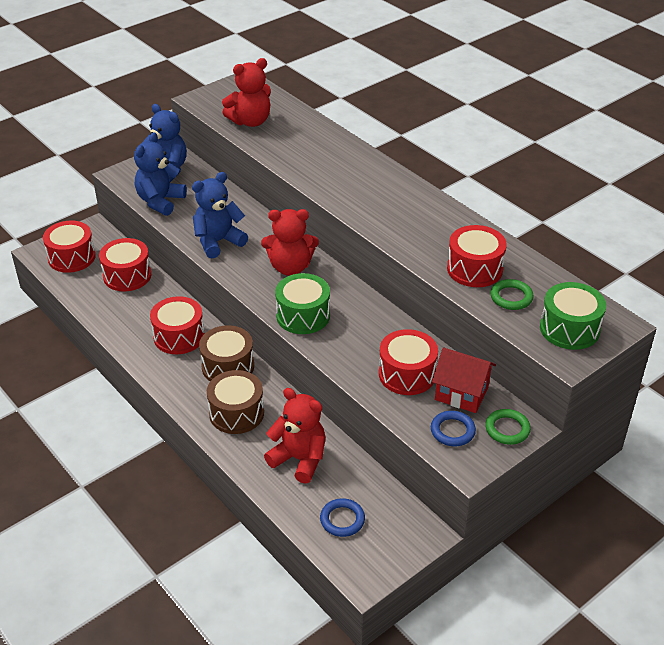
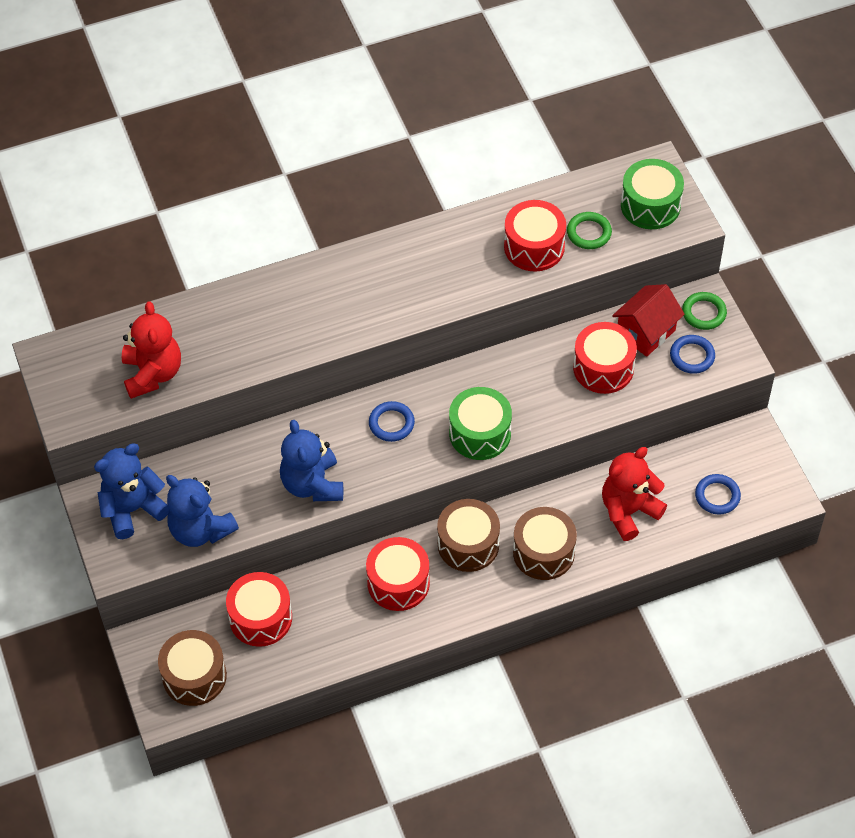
camera: 70 degrees left, 15 degrees up
(71, 257) = (194, 676): red drum -> brown drum
(290, 267) = (391, 423): red teddy bear -> blue ring

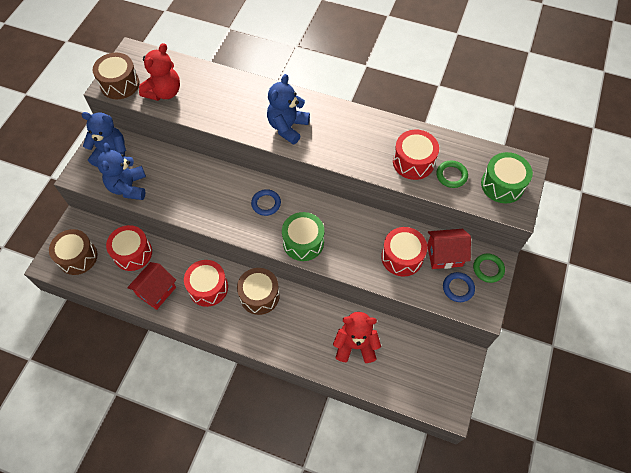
camera: 40 degrees right, 5 degrees up
(312, 484) = (199, 205): blue teddy bear -> blue teddy bear (287, 127)
(340, 635) = (156, 291): none -> red house
(543, 552) = (291, 331): brown drum -> brown drum (120, 84)
(717, 496) = (411, 376): blue ring -> none

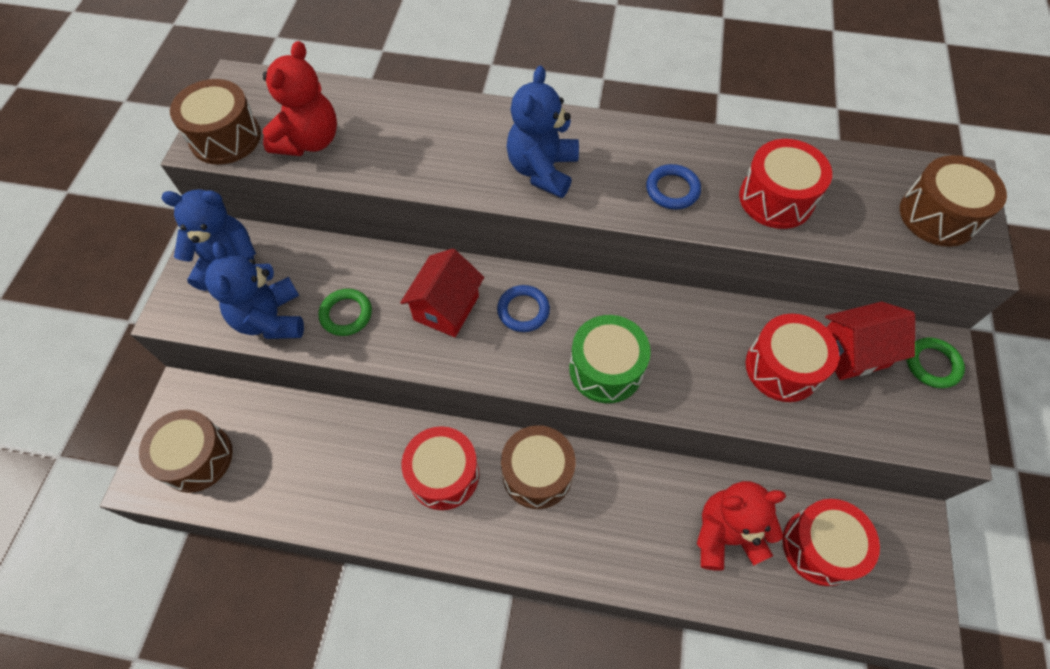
camera: 10 degrees left, 0 degrees up
(133, 253) = (296, 434): red drum -> red drum (820, 546)
(156, 291) = (352, 497): red house -> red house (446, 308)
(451, 175) = (848, 212): green ring -> green ring (346, 314)
(458, 288) = (894, 407): blue ring -> blue ring (672, 190)
(502, 185) = (938, 215): green drum -> brown drum

